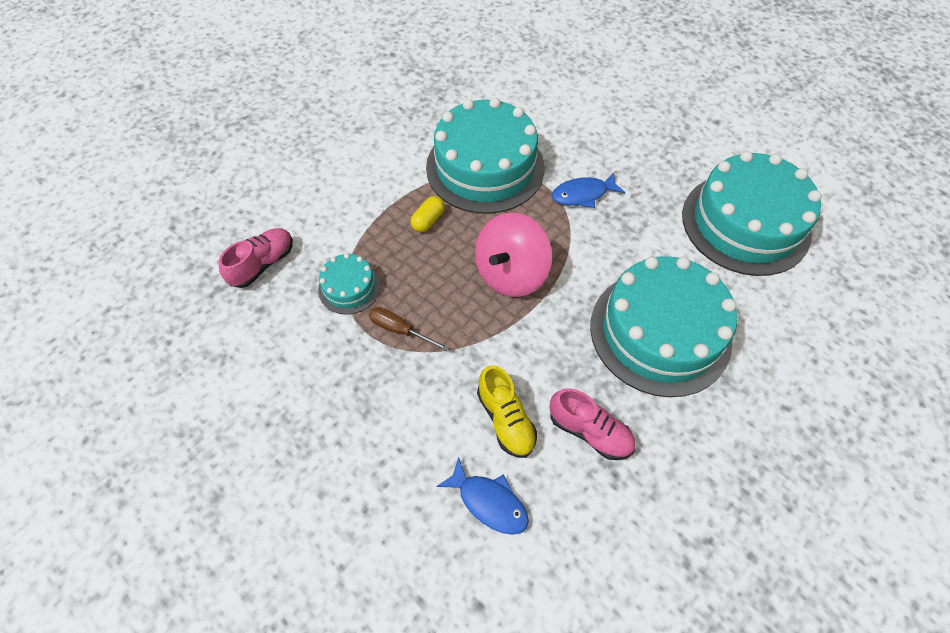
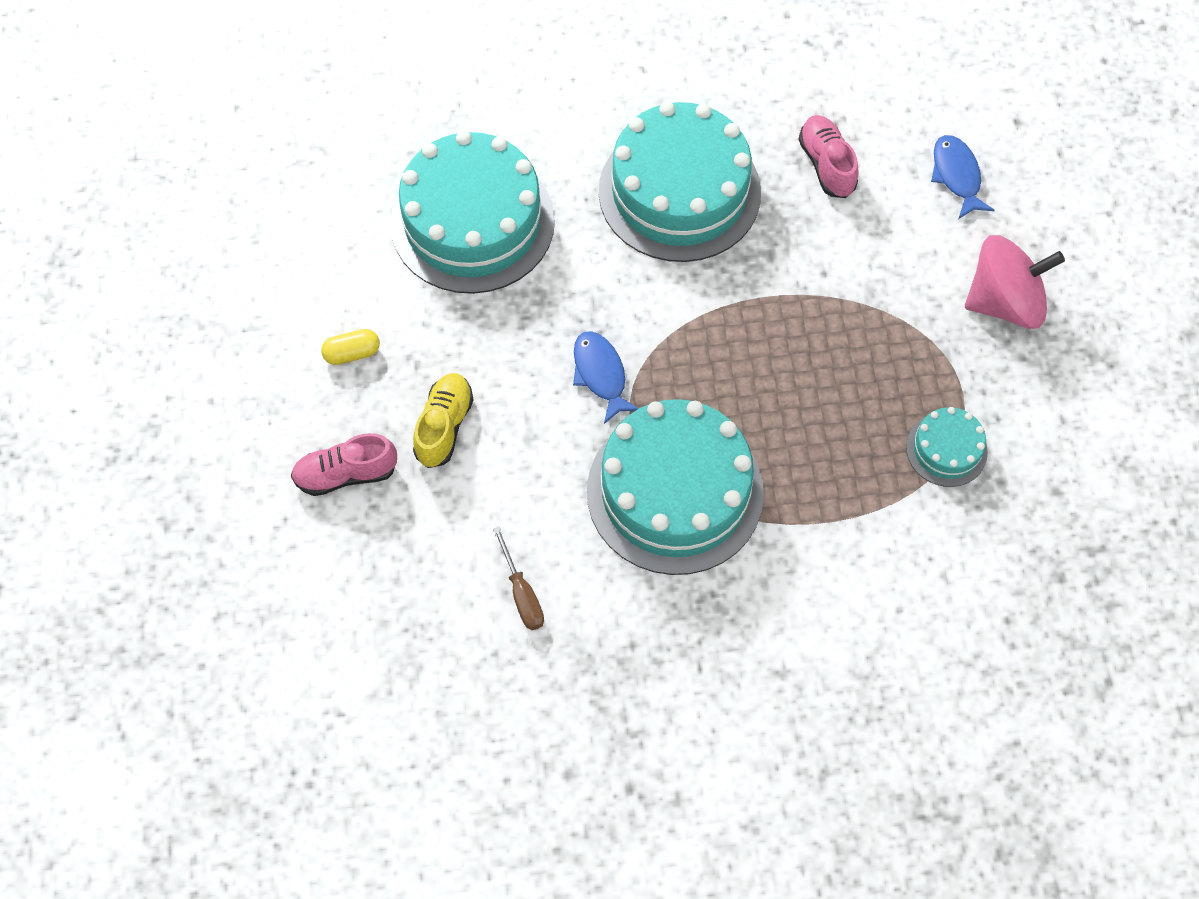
camera: 140 degrees left, 5 degrees up
(263, 264) = (1025, 547): pink shoe -> pink shoe (346, 474)
(400, 330) = (926, 366): brown screwdriver -> brown screwdriver (522, 593)
(428, 220) = (801, 469): yellow capsule -> yellow capsule (352, 353)
(505, 419) = (890, 222): yellow shoe -> yellow shoe (444, 426)
(510, 273) = (765, 344): pink spinning top -> pink spinning top (1004, 302)
(583, 194) = (600, 374): blue fish -> blue fish turned 135 degrees counterclockwise

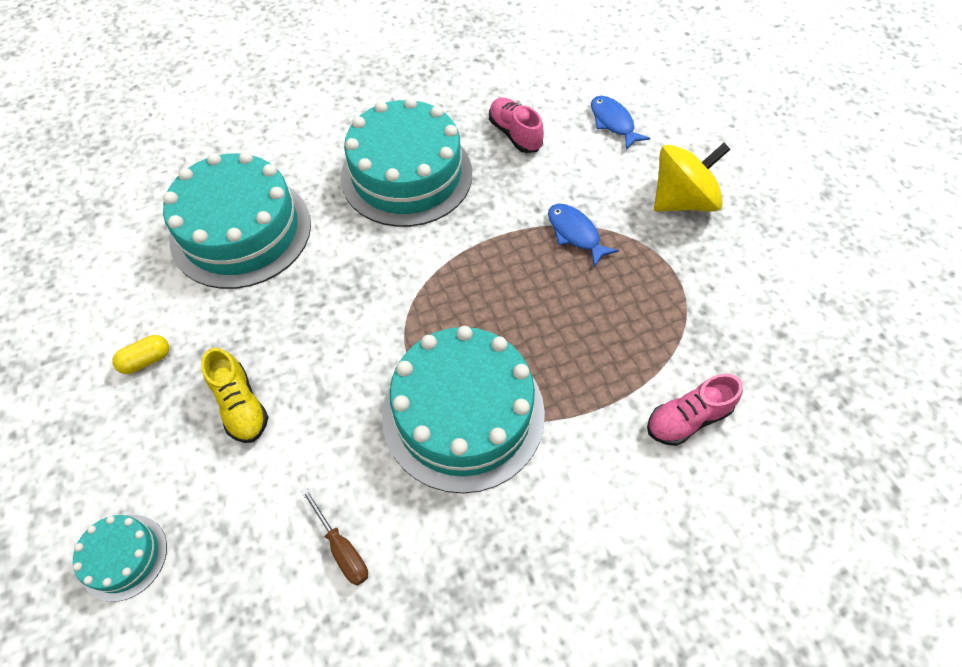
camera: 15 degrees left, 5 degrees down
(346, 474) = (151, 472): pink shoe -> pink shoe (687, 418)
(444, 426) = (241, 405): yellow shoe -> yellow shoe turned 150 degrees clockwise
(600, 374) = (374, 327): blue fish -> blue fish (575, 234)
(946, 449) = (680, 321): turquoise cake -> turquoise cake (124, 557)
(1004, 302) = (682, 200): pink spinning top -> yellow spinning top

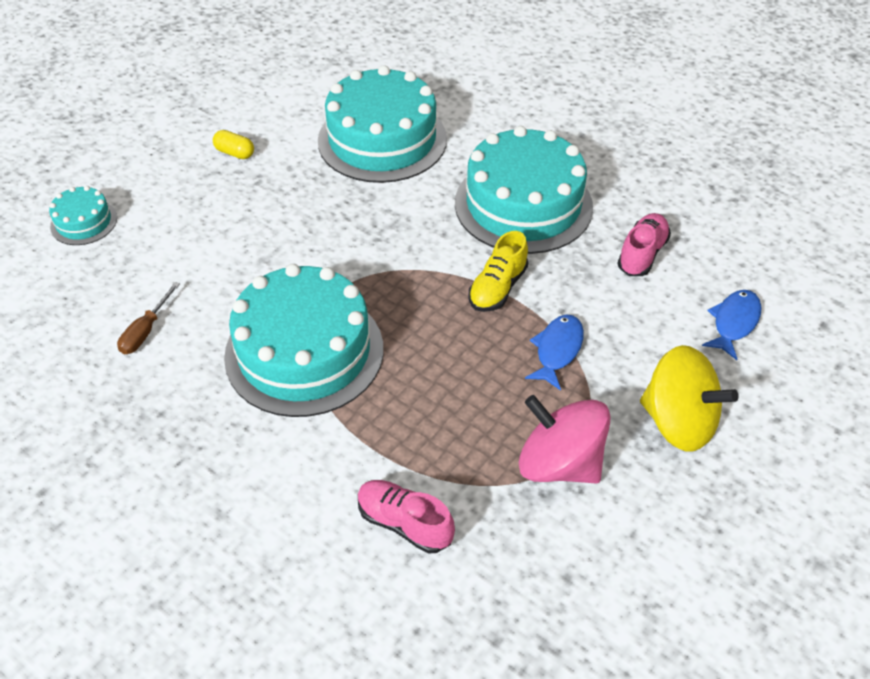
camera: 60 degrees right, 10 degrees down
(241, 405) = (229, 219): yellow shoe -> yellow shoe (497, 288)
(682, 288) = (559, 463): none -> pink spinning top

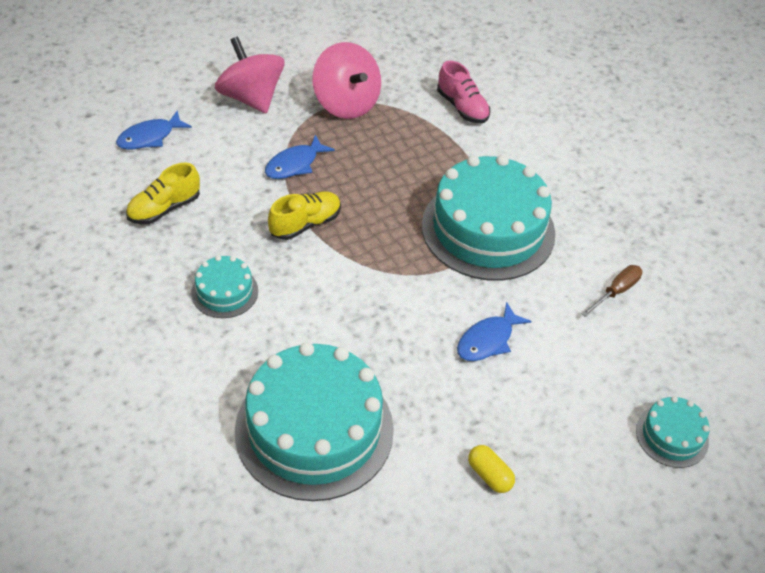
camera: 160 degrees left, 0 degrees up
(267, 243) = (488, 340): none -> blue fish
(523, 204) = (224, 292): turquoise cake -> turquoise cake, size x0.46
(642, 254) = (164, 208): pink shoe -> yellow shoe
(678, 422) = (251, 98): yellow spinning top -> pink spinning top

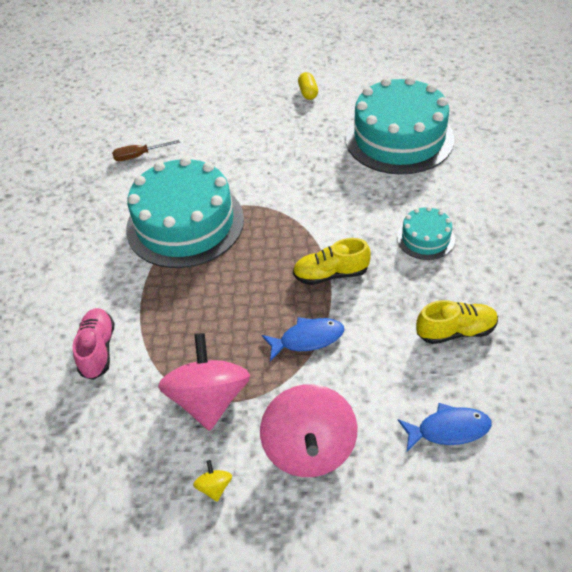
camera: 145 degrees left, 0 degrees up
(305, 61) = (214, 487): none -> yellow spinning top
(488, 340) = (252, 153): blue fish -> none
(672, 436) = (191, 82): turquoise cake -> none

